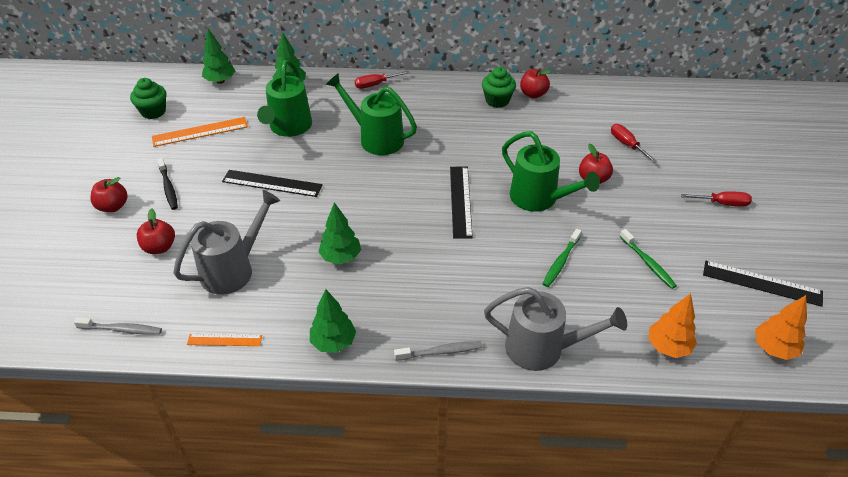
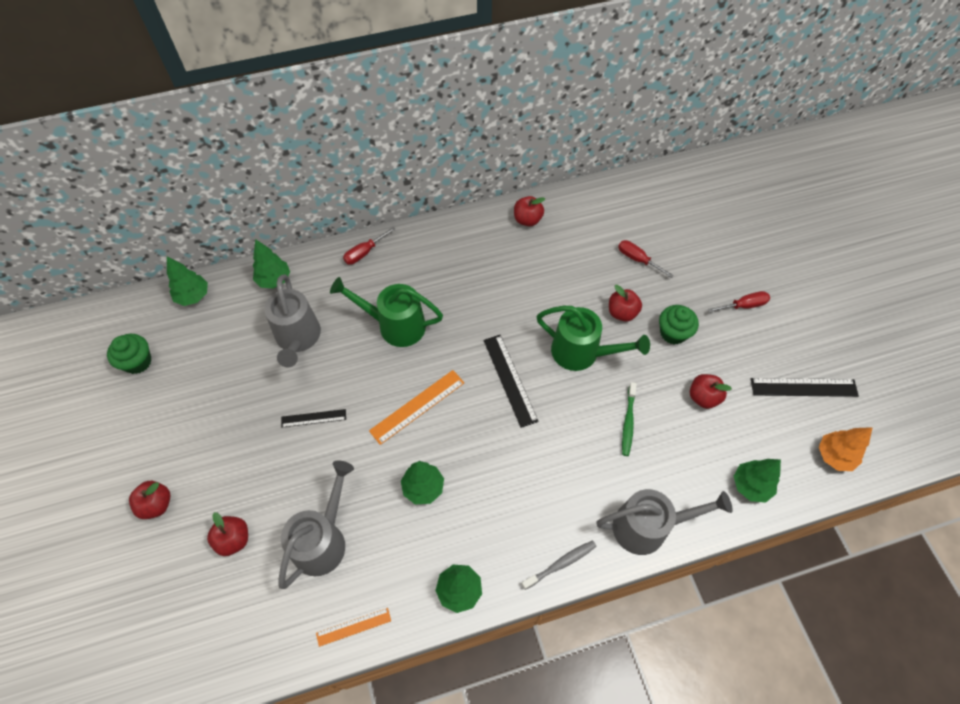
camera: 20 degrees left, 15 degrees up
(122, 329) = (244, 653): grey toothbrush -> none
(168, 188) = (205, 460): black toothbrush -> none
(200, 132) = (204, 374): orange ruler -> orange ruler (417, 406)
(272, 183) = (313, 418): black ruler -> black ruler, size x0.60
(288, 128) = (298, 339): green watering can -> grey watering can
(497, 100) = (496, 238): green cupcake -> green cupcake (673, 333)
(648, 263) = (703, 397): green toothbrush -> red apple
(668, 347) = (750, 486): orange tree -> green tree

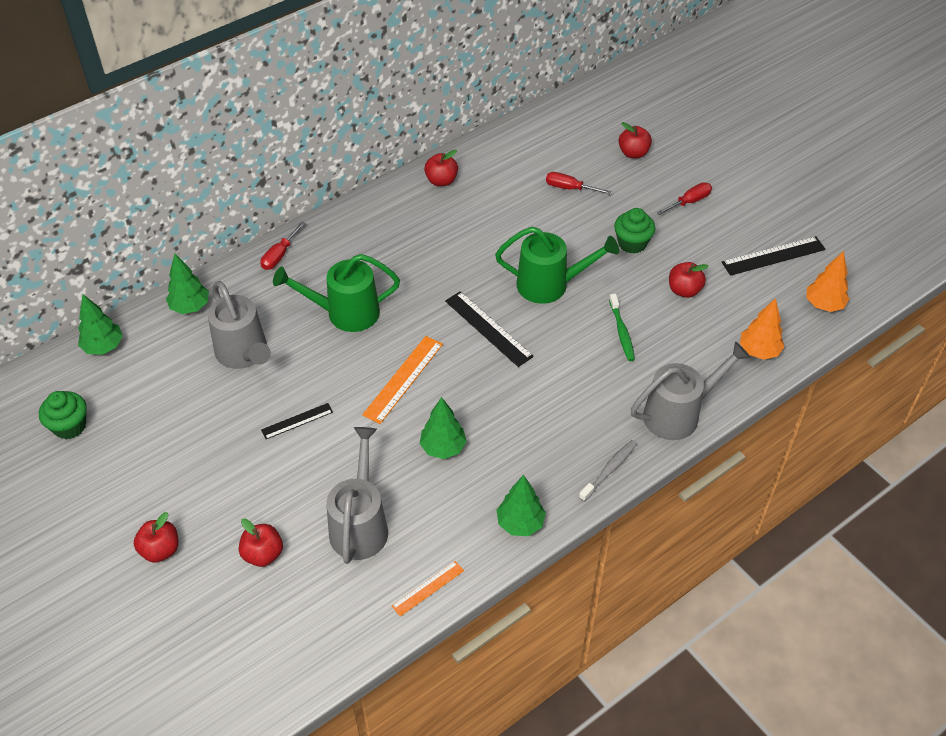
camera: 20 degrees left, 10 degrees down
(622, 312) = (574, 239): red apple -> red apple (633, 153)
(750, 486) = (759, 351): green tree -> orange tree

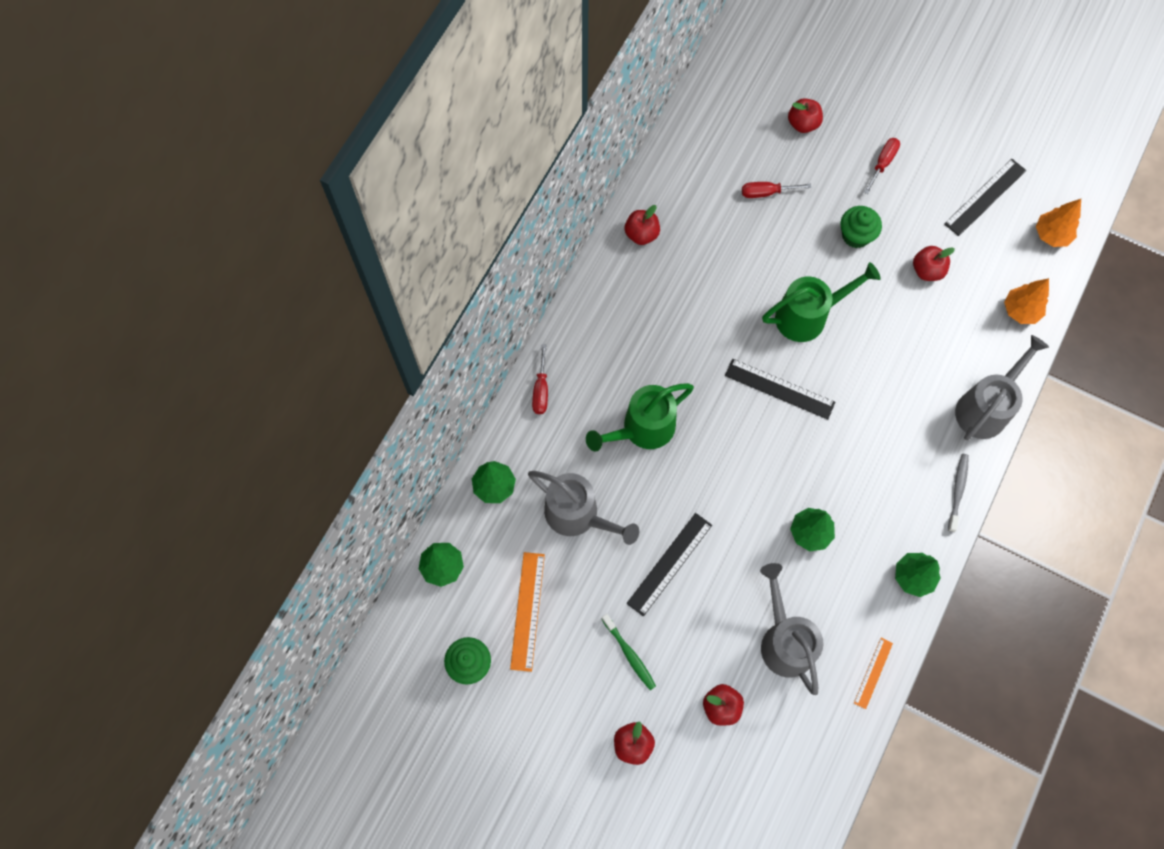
camera: 25 degrees left, 20 degrees up
(297, 421) = (669, 564): black ruler -> black ruler, size x1.65
(403, 379) = (736, 477): orange ruler -> orange ruler (527, 611)
(622, 332) = (896, 341): green toothbrush -> green toothbrush (629, 654)

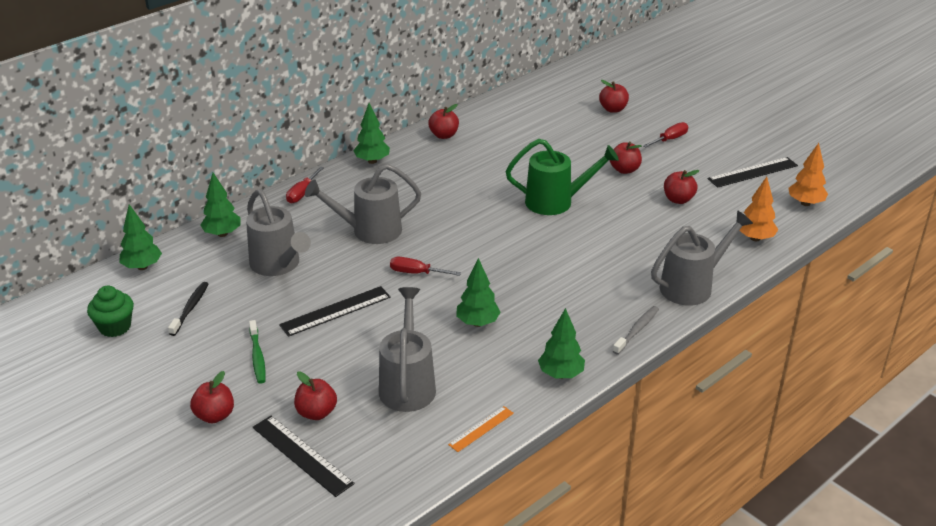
camera: 20 degrees right, 35 degrees down
(527, 611) = (190, 308): orange ruler -> black toothbrush
(587, 308) = (372, 161): none -> green tree
(642, 429) = (369, 231): green watering can -> grey watering can
(766, 192) = (561, 135): red screwdriver -> red screwdriver (416, 273)
(779, 389) = (504, 235): black ruler -> black ruler (302, 455)
(856, 235) = (624, 170): green cupcake -> red apple

